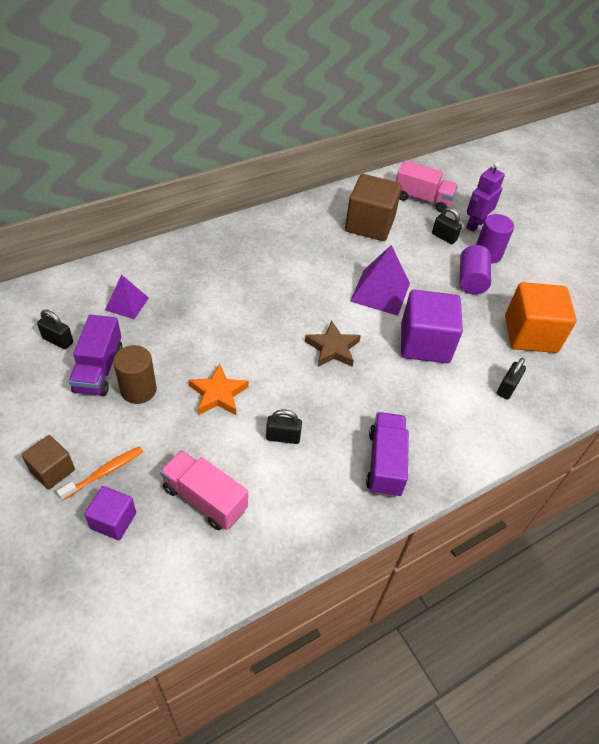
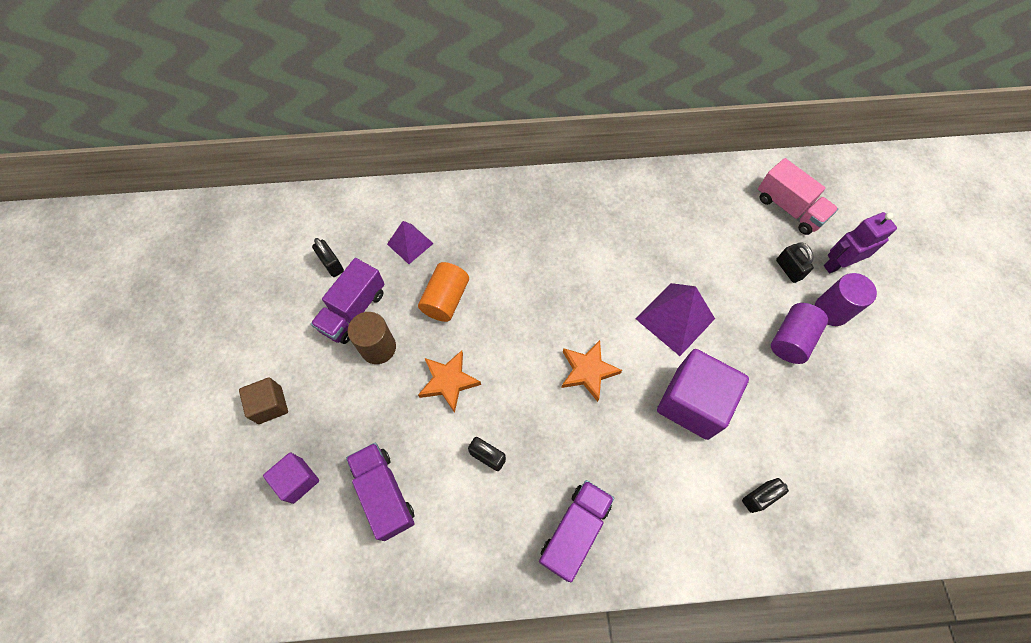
camera: 30 degrees right, 15 degrees up
(104, 472) = (311, 426): orange toothbrush -> none
(182, 335) = (446, 299): none -> orange cylinder
(204, 499) = (384, 493): pink truck -> purple truck
(333, 348) = (588, 371): brown star -> orange star
(369, 225) = (707, 225): brown cube -> none
(530, 334) = (826, 438): orange cube -> none

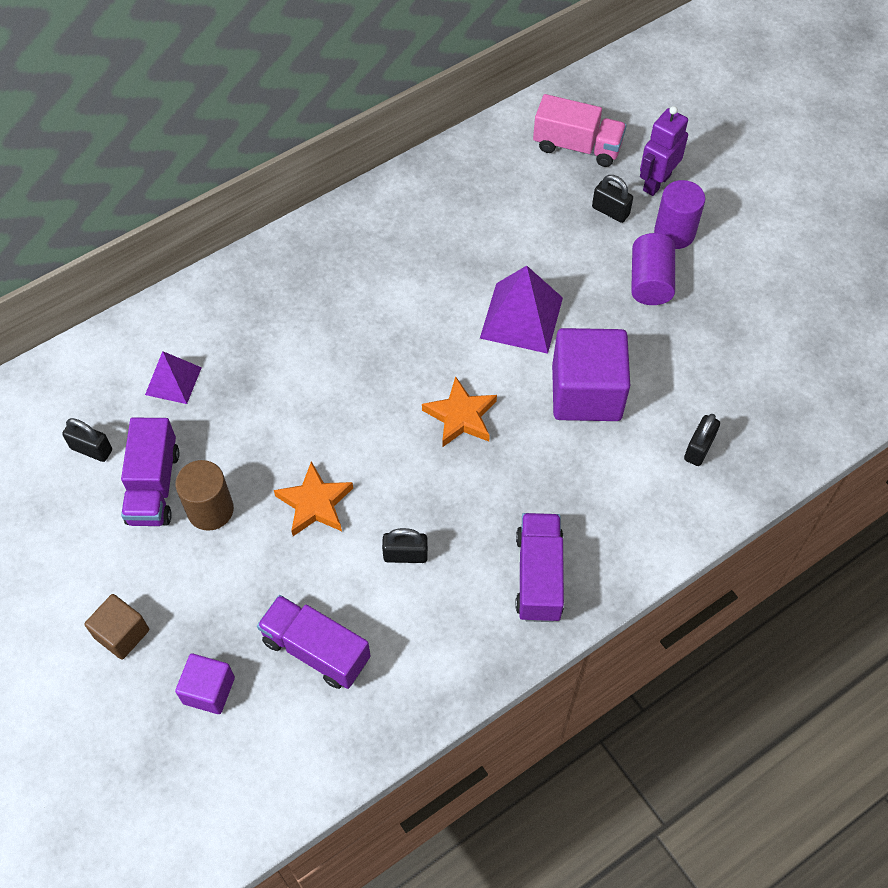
camera: 30 degrees left, 5 degrees down
(446, 299) = (256, 420): orange cylinder -> none

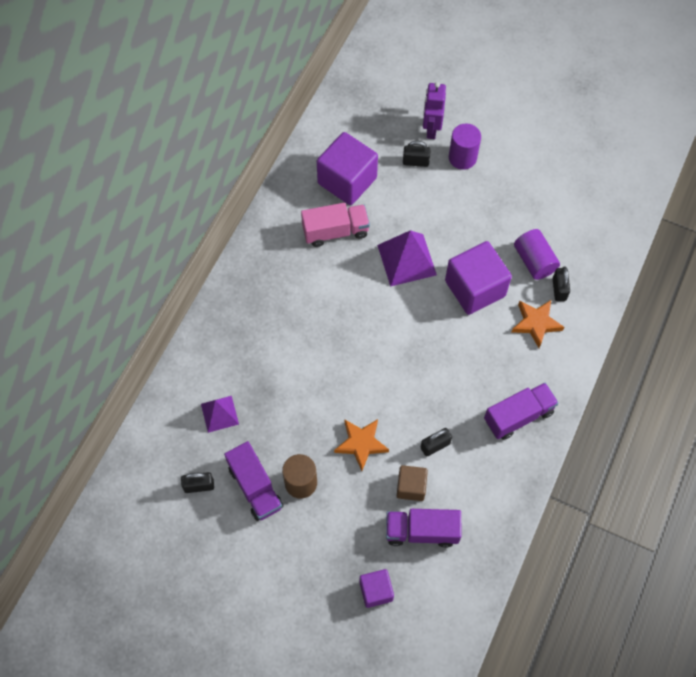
camera: 30 degrees left, 5 degrees up
(122, 634) = (300, 588): brown cube -> brown cube (411, 487)
(461, 416) = (411, 342): orange star -> orange star (536, 323)
(509, 194) = (347, 181): none -> purple cube
(538, 576) = (518, 416): purple truck -> purple truck turned 90 degrees clockwise
(577, 146) = (368, 127): pink truck -> pink truck (335, 231)
(650, 281) = (468, 197): purple cylinder -> purple cylinder (534, 261)

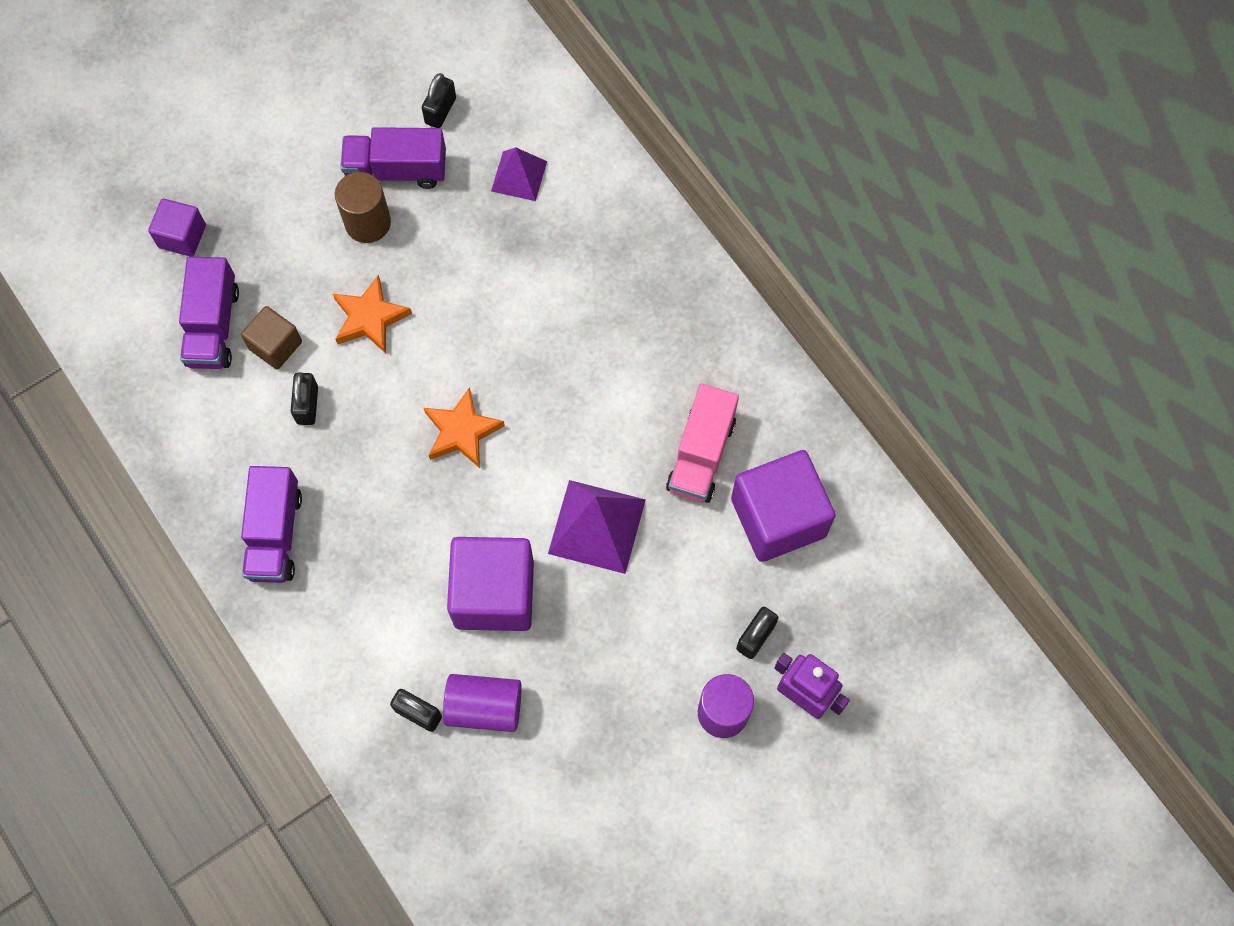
camera: 120 degrees right, 5 degrees up
(421, 531) = (213, 326): purple truck -> purple truck turned 150 degrees clockwise
(536, 323) = (387, 645): orange star -> orange star (462, 431)

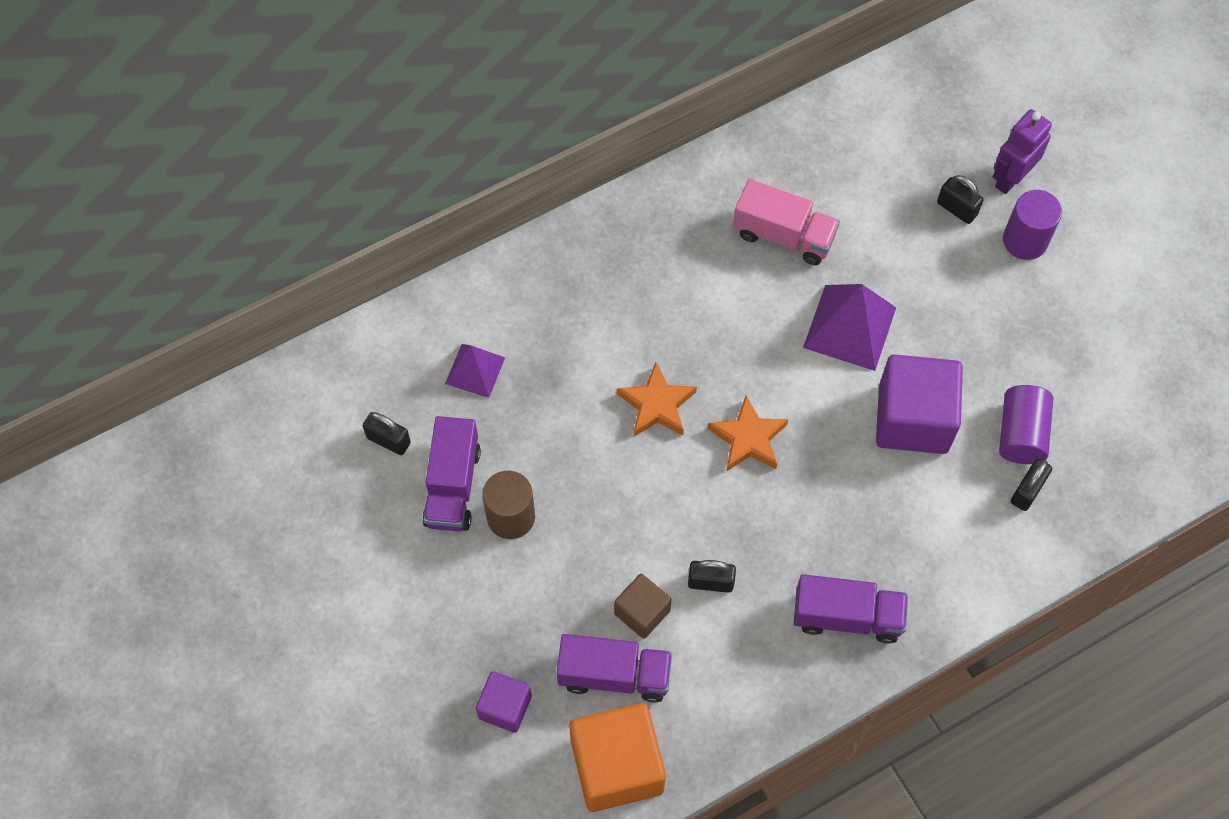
camera: 85 degrees left, 5 degrees down
(127, 335) = (617, 766): none -> orange cube
(370, 318) = (619, 518): orange star -> orange star (657, 405)
(778, 517) = (847, 180): purple cube -> none

